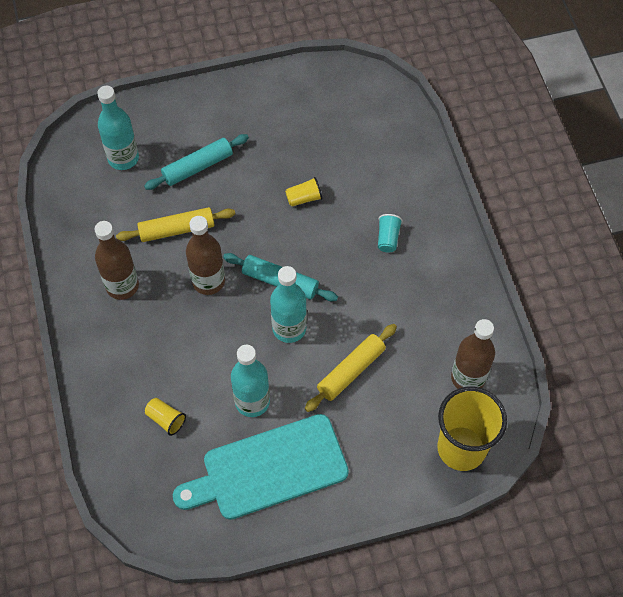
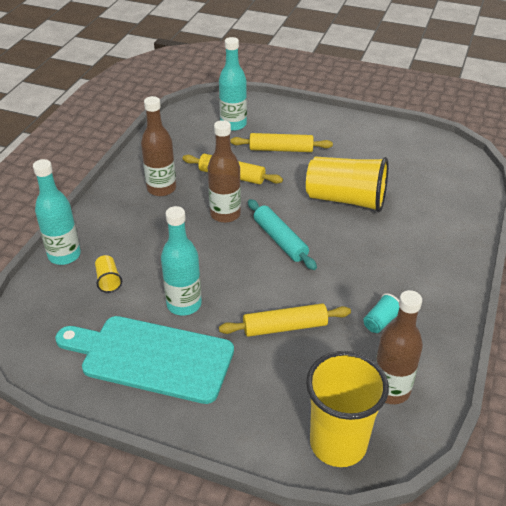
camera: 35 degrees right, 20 degrees down
(198, 167) = (281, 149): turquoise rolling pin -> yellow rolling pin
(289, 328) = (259, 272): turquoise bottle -> turquoise bottle (64, 255)
(304, 198) = (346, 200): yellow cup -> yellow cup, size x2.42
(388, 238) = (396, 254): turquoise cup -> turquoise cup (381, 321)

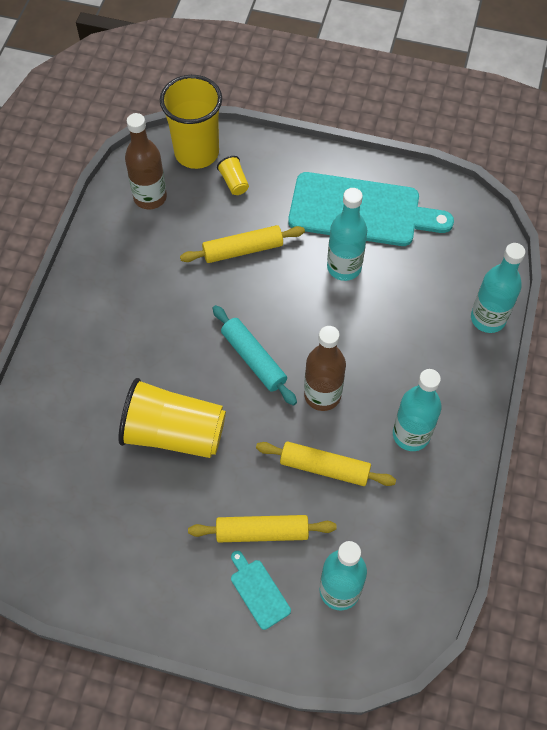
camera: 175 degrees right, 20 degrees up
(108, 280) = (428, 289): yellow cup -> yellow cup (234, 182)
(161, 188) = (411, 434): brown bottle -> turquoise bottle
(285, 127) = (258, 591): none -> turquoise cutting board
(381, 321) = (150, 262): turquoise cup -> none

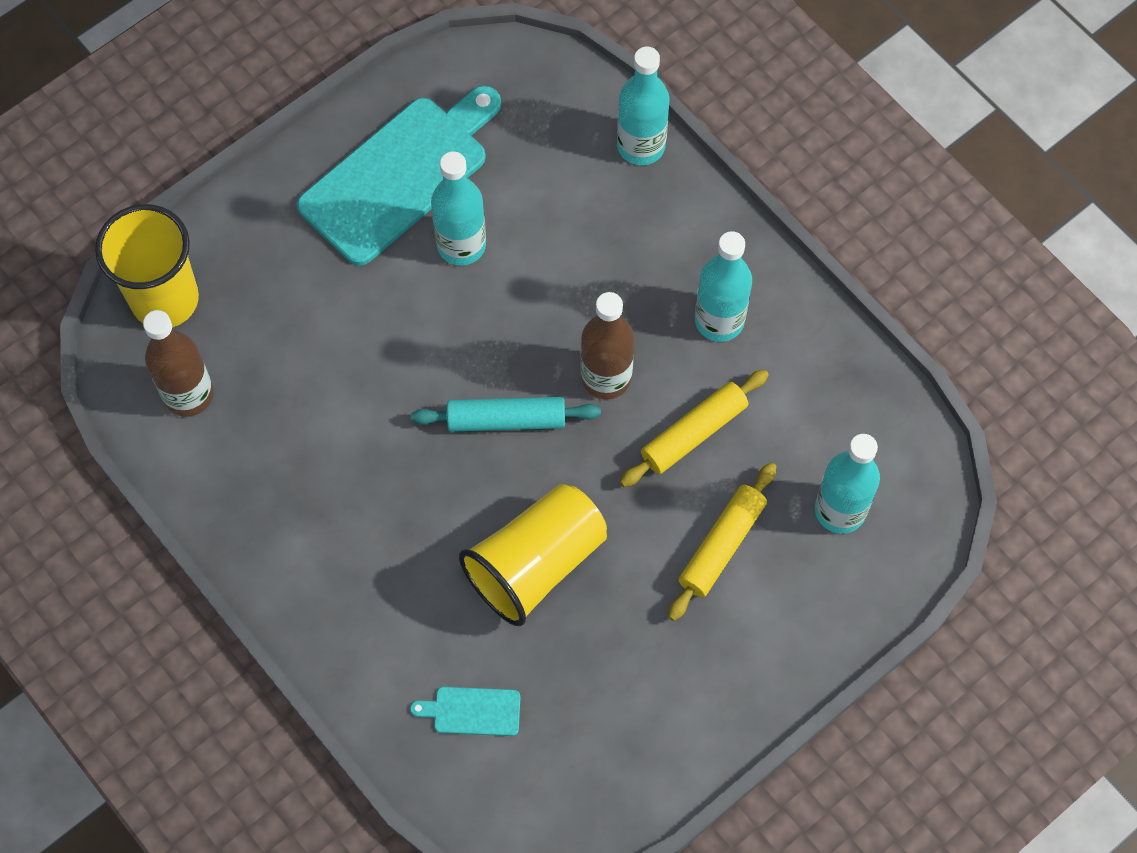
camera: 55 degrees left, 5 degrees up
(234, 182) = (245, 285): yellow cup -> none
(243, 250) = (350, 337): yellow rolling pin -> none
(258, 591) = (785, 592): turquoise cutting board -> turquoise cutting board (472, 711)

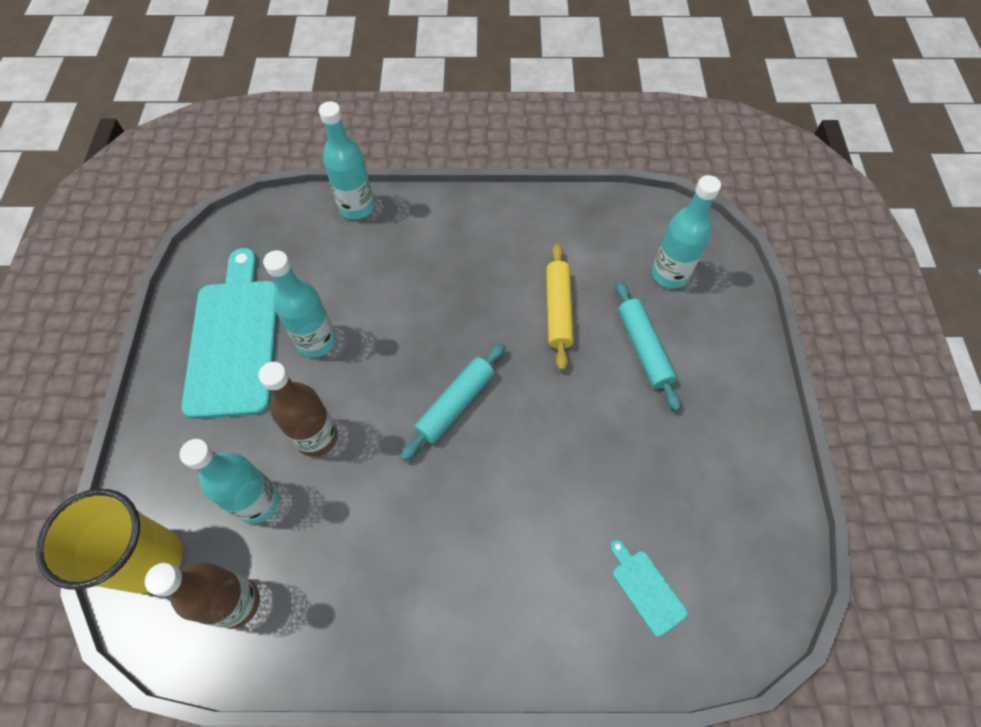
camera: 50 degrees left, 5 degrees down
(472, 711) = (646, 588): turquoise cutting board -> turquoise cutting board turned 105 degrees clockwise
(536, 564) = (570, 462): yellow cup -> none
(606, 377) = (480, 329): brown bottle -> brown bottle (317, 437)
(719, 320) = (499, 247): turquoise bottle -> turquoise bottle (257, 502)
(721, 545) = (643, 348): yellow rolling pin -> turquoise rolling pin

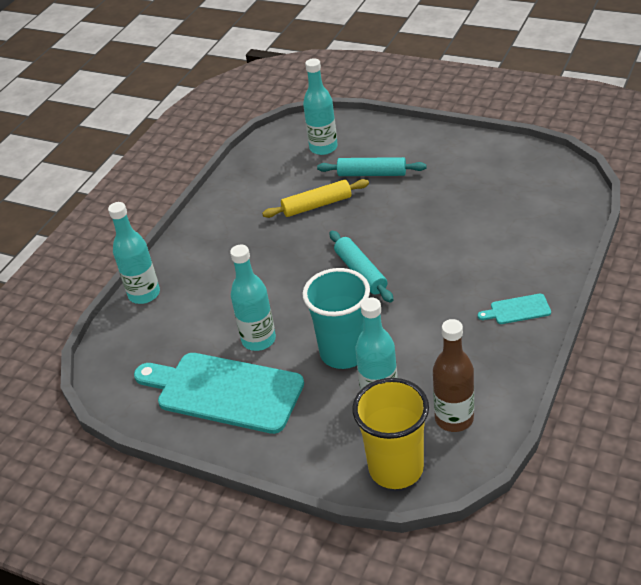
camera: 60 degrees left, 20 degrees down
(317, 437) = (344, 353): brown bottle -> turquoise cup
(558, 310) = (317, 205): yellow rolling pin -> yellow rolling pin turned 45 degrees counterclockwise
(646, 588) = (533, 215): turquoise cutting board -> turquoise cutting board (517, 310)

